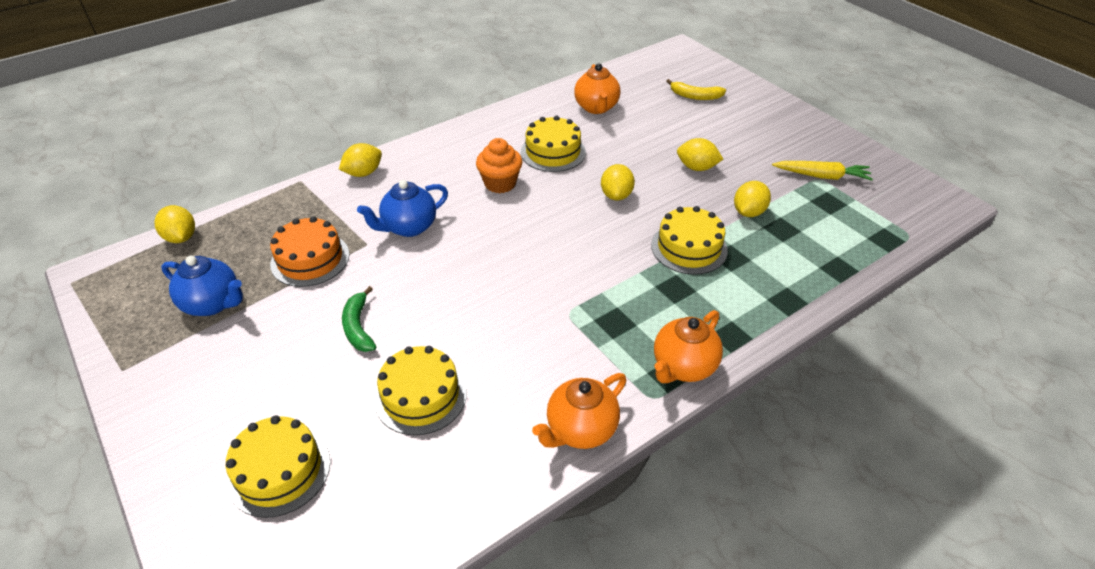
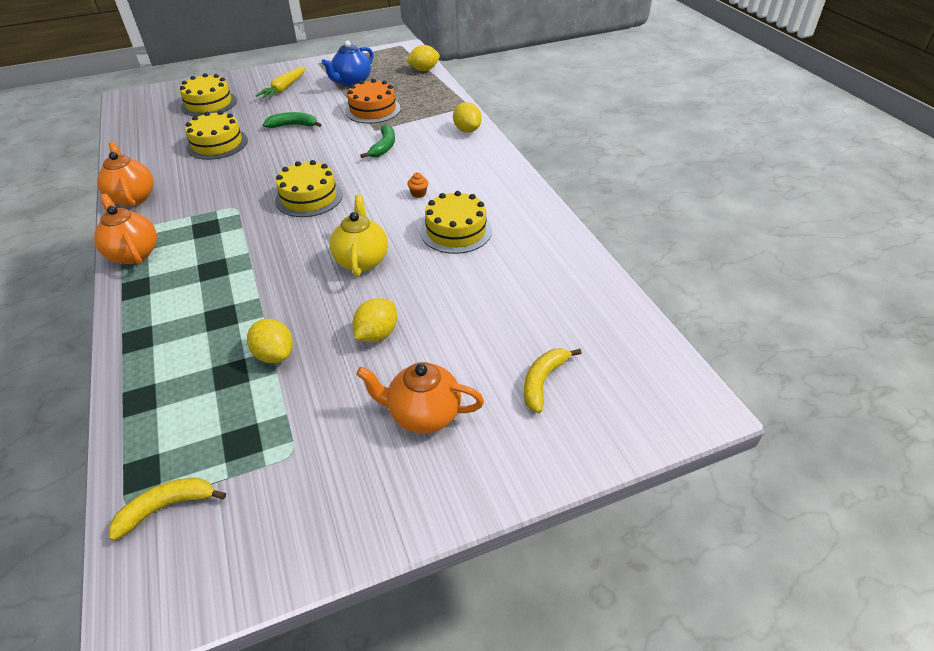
camera: 105 degrees right, 0 degrees up
(409, 227) = (384, 147): blue teapot -> green banana
(500, 183) = (418, 193): orange cupcake -> orange cupcake, size x0.47
(596, 108) = (536, 277): orange teapot -> orange teapot (423, 414)
(616, 195) = (362, 260): yellow lemon -> yellow teapot
(689, 248) = (255, 291): yellow cake -> yellow cake (309, 197)
(821, 176) = (295, 460): yellow carrot -> yellow carrot (284, 89)
(894, 218) = (166, 507): none -> yellow banana

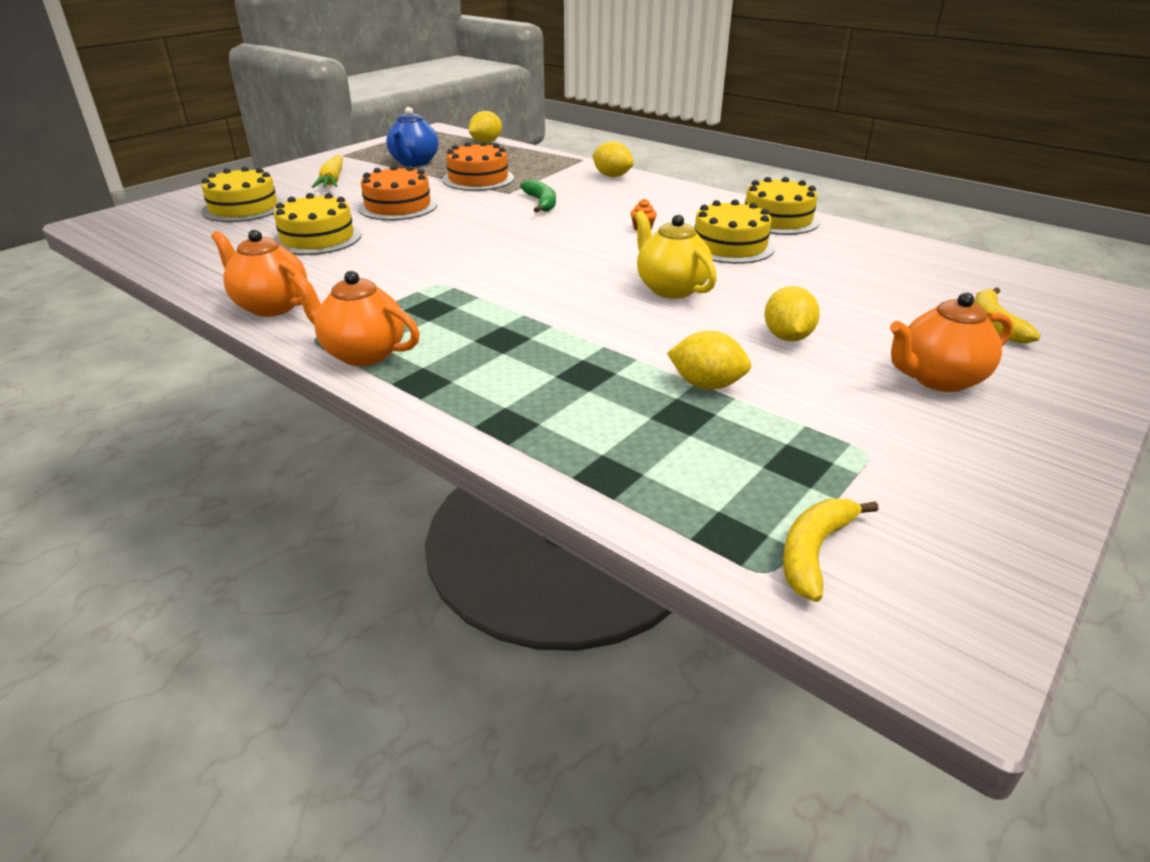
camera: 30 degrees left, 10 degrees down
(293, 125) = (398, 206): green banana -> orange cake
(309, 197) = (521, 256): yellow cake -> yellow cake (777, 219)

